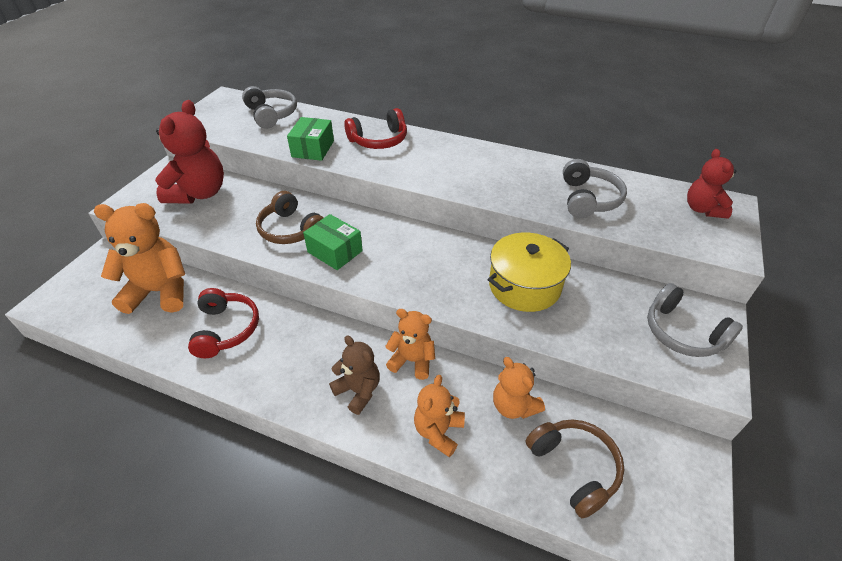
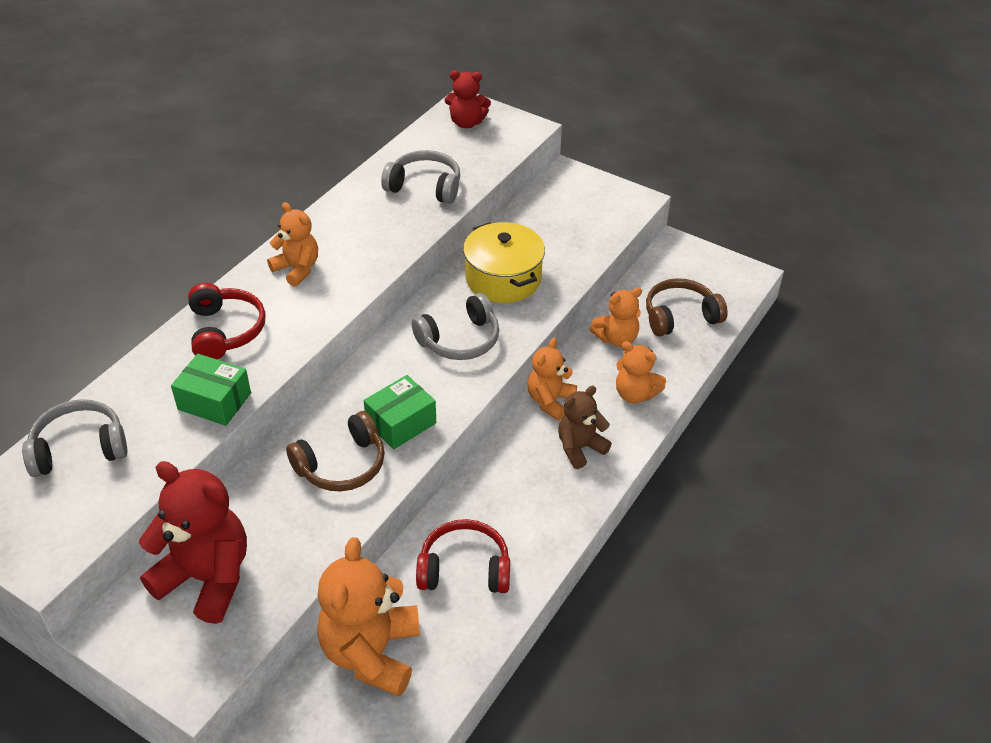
camera: 80 degrees left, 0 degrees up
(452, 156) = (297, 269): none -> orange teddy bear
(682, 332) = (584, 199): grey headphones -> grey headphones (460, 340)

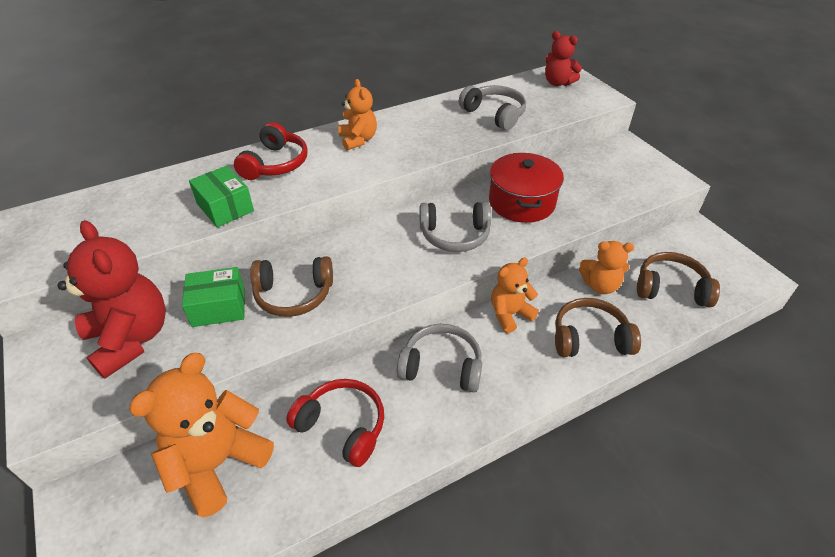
camera: 30 degrees right, 0 degrees up
(79, 449) = (114, 206): grey headphones -> grey headphones (441, 366)
(401, 423) = (362, 280): green box -> green box (219, 307)
(503, 279) = (521, 202): yellow pot -> red pot
(580, 448) = (511, 364): brown teddy bear -> none
(635, 394) = (590, 338): orange teddy bear -> brown headphones

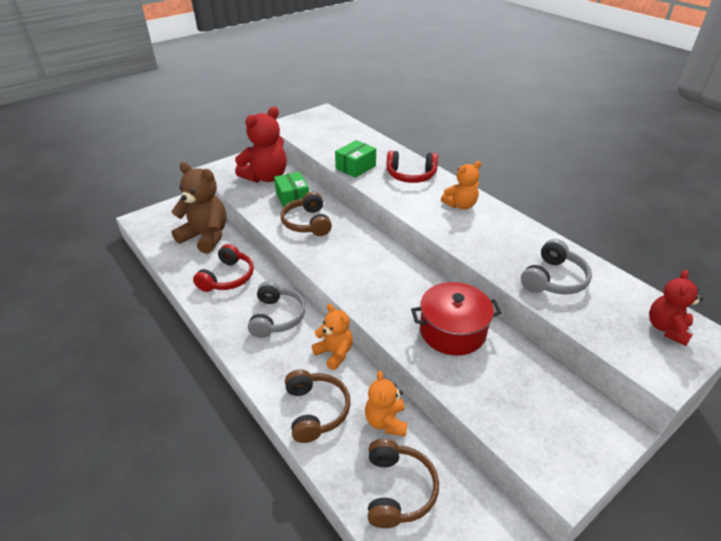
camera: 80 degrees right, 5 degrees down
(217, 463) = (206, 237): orange teddy bear -> brown teddy bear
(454, 235) = (389, 290): grey headphones -> none

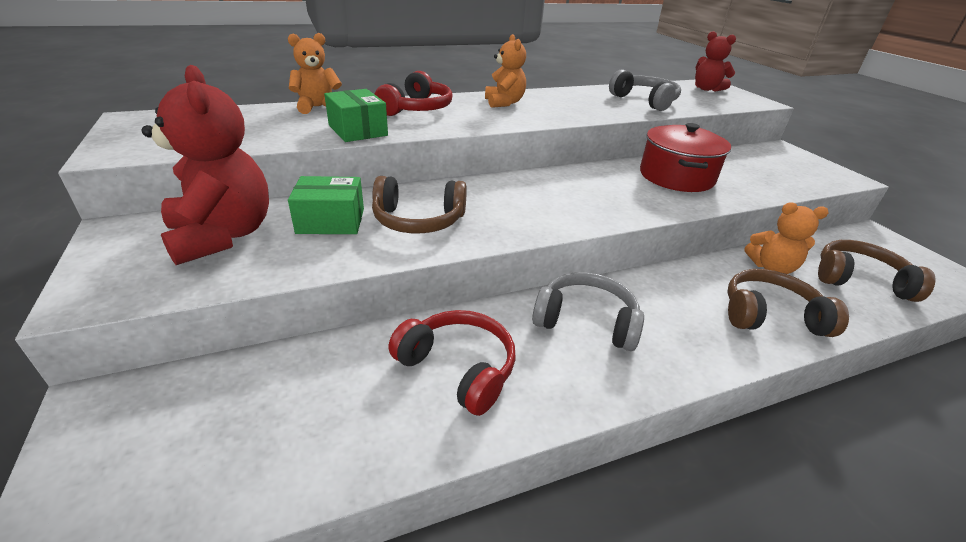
camera: 75 degrees left, 5 degrees down
(206, 237) = (291, 388): brown teddy bear -> none
(334, 353) = (666, 281): orange teddy bear -> orange teddy bear (318, 107)

